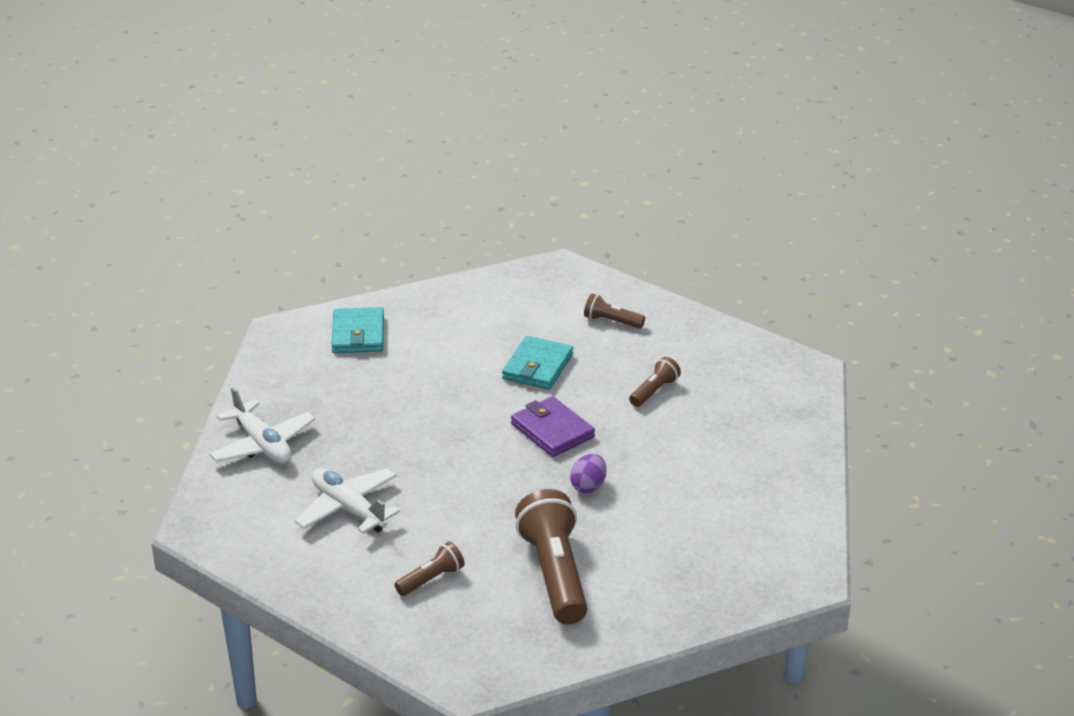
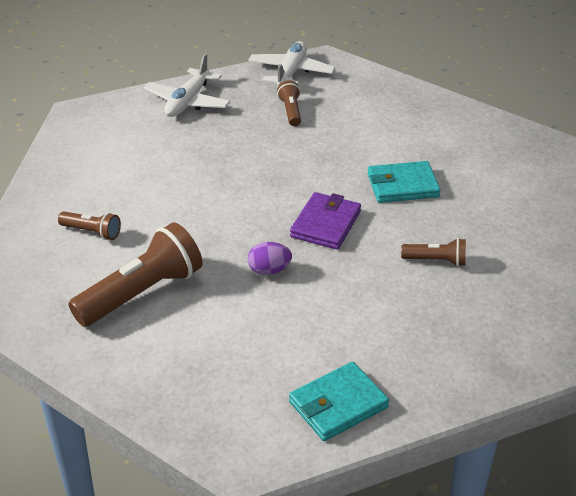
camera: 60 degrees right, 5 degrees up
(348, 508) = (146, 164): white plane -> white plane (291, 73)
(358, 334) = (353, 90): turquoise wallet -> turquoise wallet (338, 404)
(611, 321) = (509, 201): brown flashlight -> brown flashlight (291, 111)

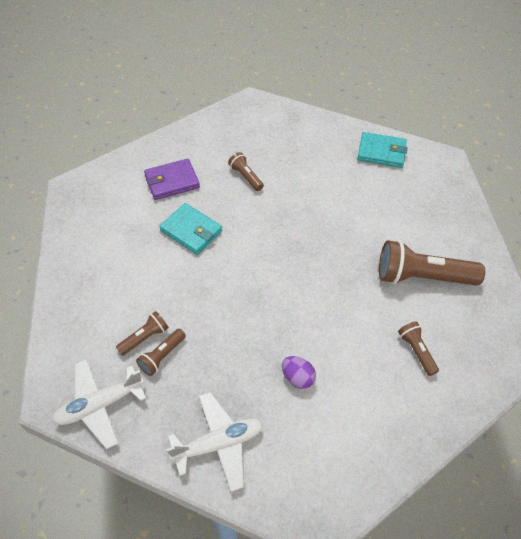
camera: 135 degrees left, 15 degrees up
(269, 270) = (336, 236): purple egg -> purple egg (297, 378)
(319, 111) = (145, 337): none -> brown flashlight
(326, 224) = (269, 240): purple wallet -> purple wallet (172, 181)

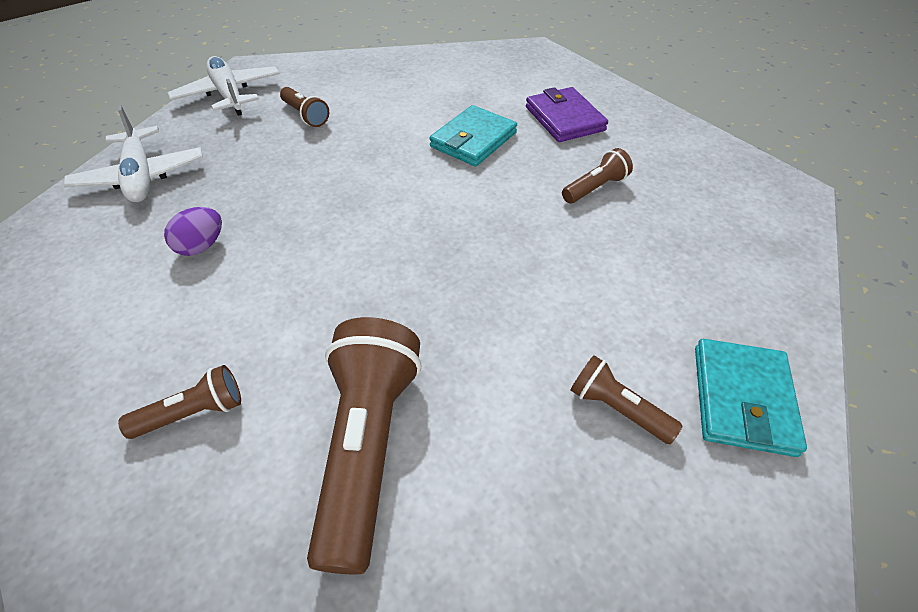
camera: 90 degrees right, 5 degrees down
(162, 356) = (276, 129): brown flashlight -> brown flashlight (617, 408)

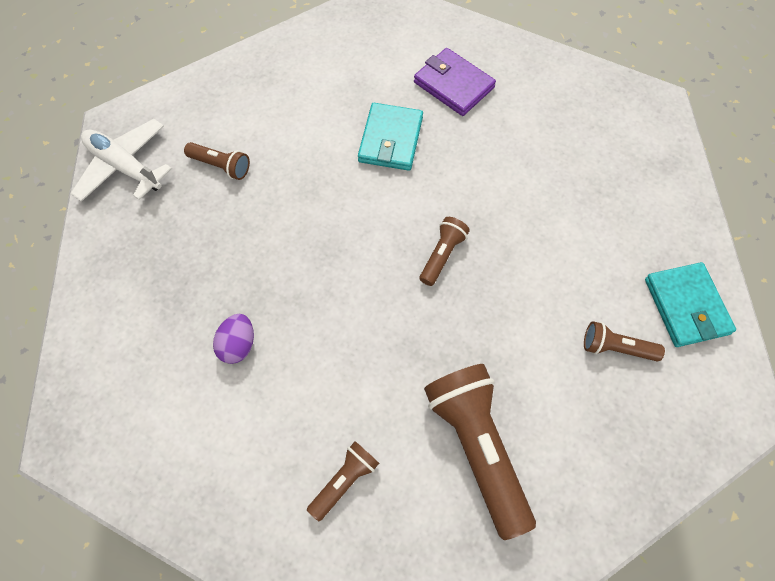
camera: 25 degrees left, 15 degrees up
(141, 176) = (121, 297): white plane -> none
(595, 188) = (515, 157): brown flashlight -> brown flashlight (442, 255)

